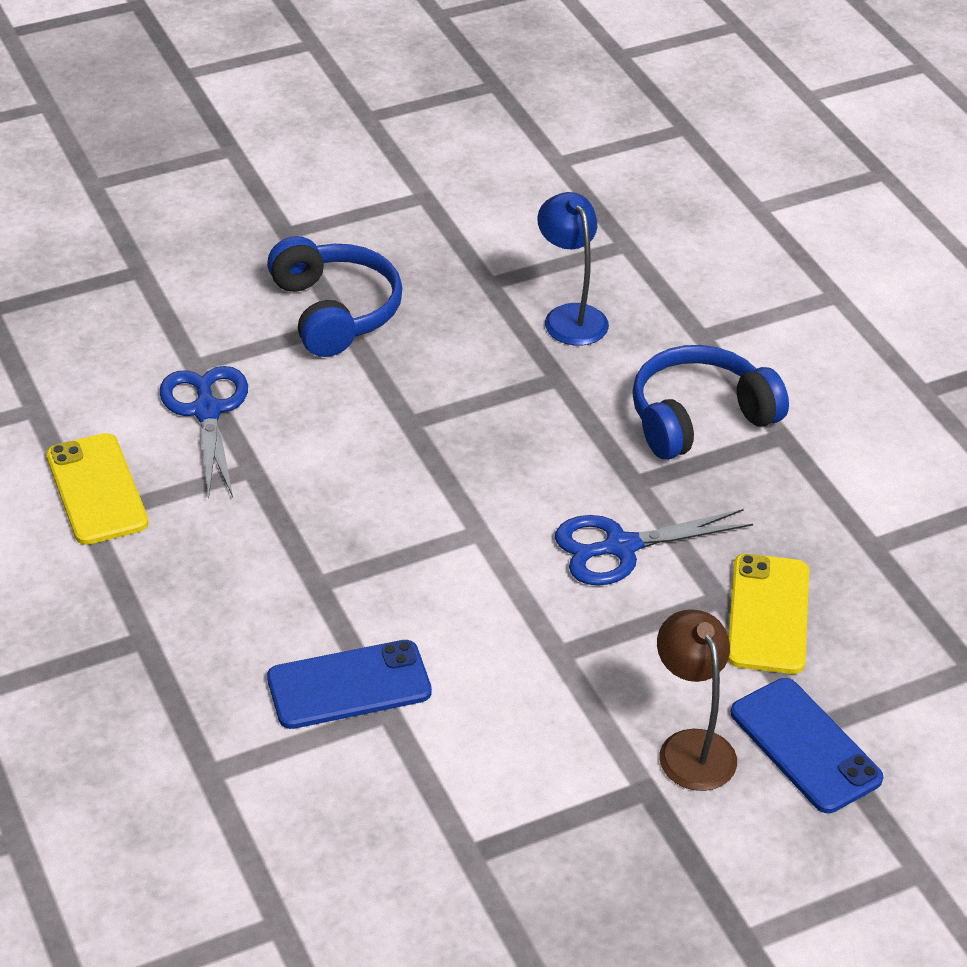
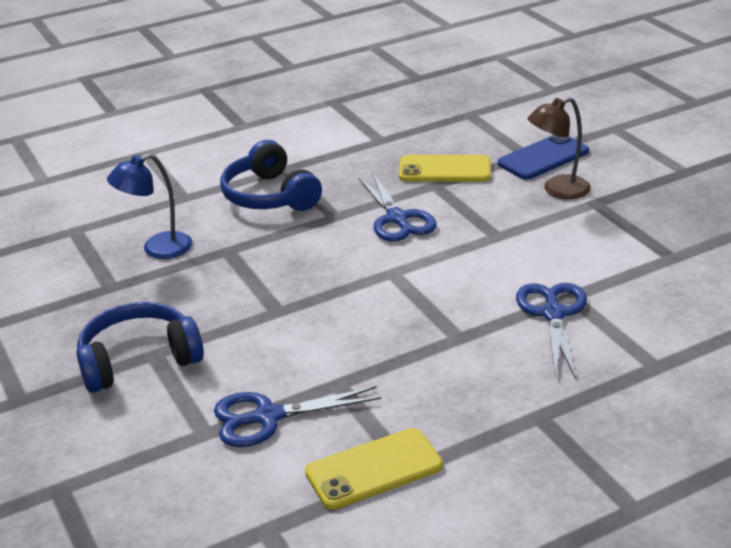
camera: 90 degrees left, 10 degrees down
(349, 685) = (553, 314): blue phone -> blue scissors

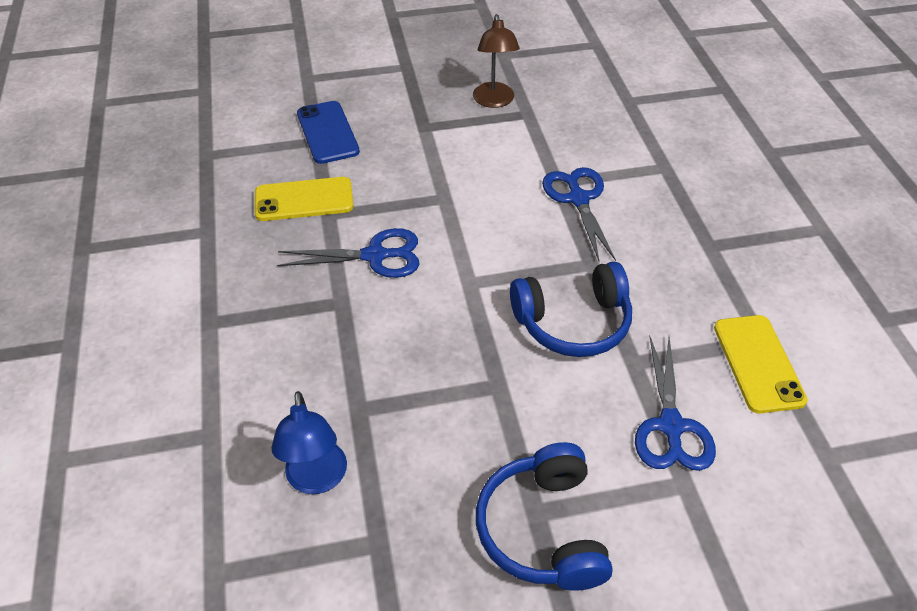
camera: 75 degrees left, 15 degrees up
(270, 196) = (263, 348): blue headphones -> blue headphones (573, 322)
(445, 170) = (304, 200): yellow phone -> yellow phone turned 60 degrees clockwise
(553, 314) = (578, 199): blue scissors -> blue scissors turned 60 degrees clockwise
(557, 190) = (390, 141): brown lamp -> brown lamp (494, 101)

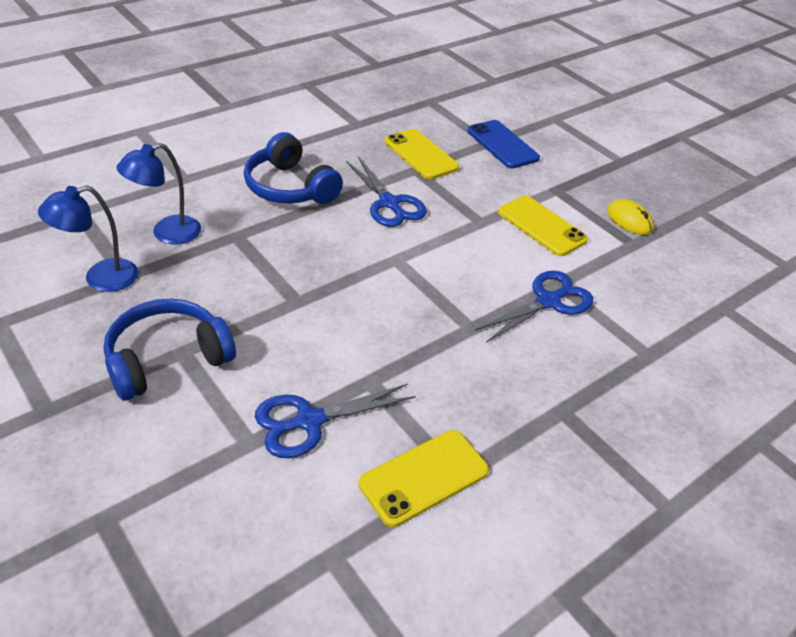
camera: 60 degrees right, 5 degrees down
(327, 132) = (502, 145): blue phone -> blue phone turned 75 degrees counterclockwise
(370, 573) = (100, 278): none -> blue lamp
(473, 159) = (541, 226): none -> yellow phone
(494, 101) = (629, 220): brown lamp -> yellow mouse
(573, 322) = (392, 331): blue headphones -> blue headphones (290, 187)

